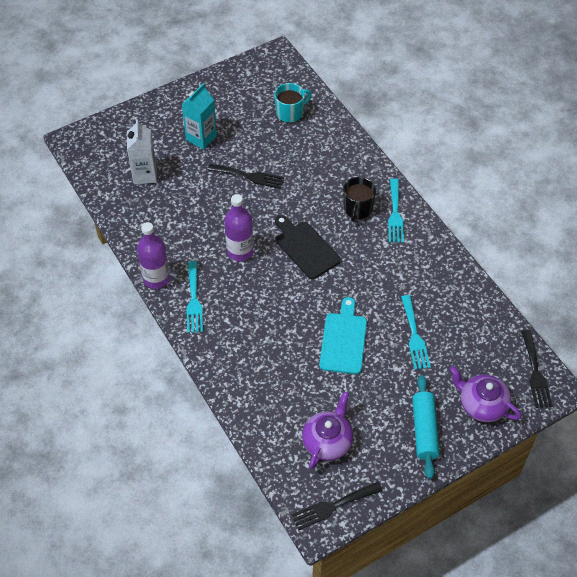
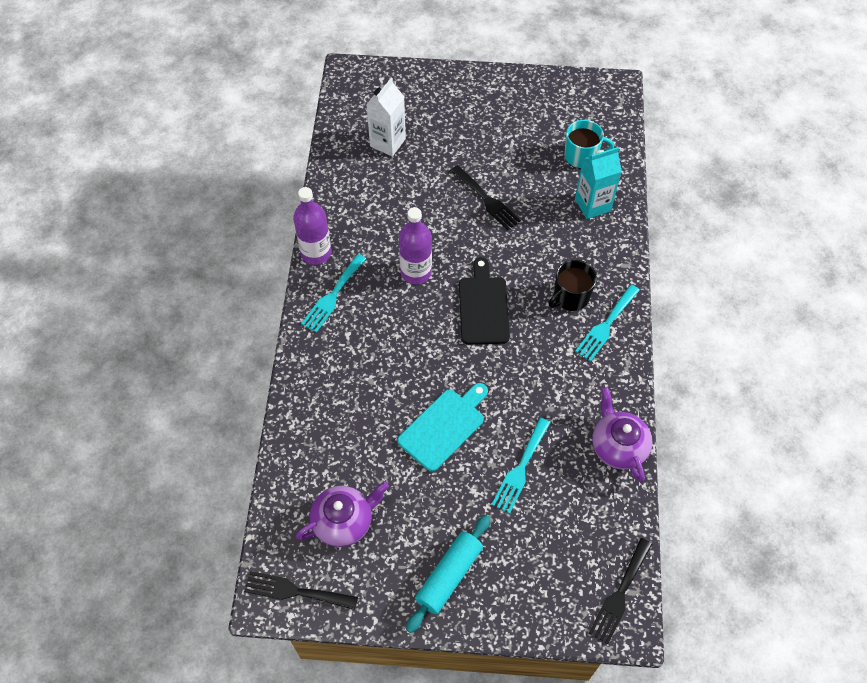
camera: 35 degrees right, 5 degrees up
(201, 138) = (471, 134): turquoise carton -> turquoise carton (592, 205)
(481, 404) = (531, 589): purple teapot -> purple teapot (618, 446)

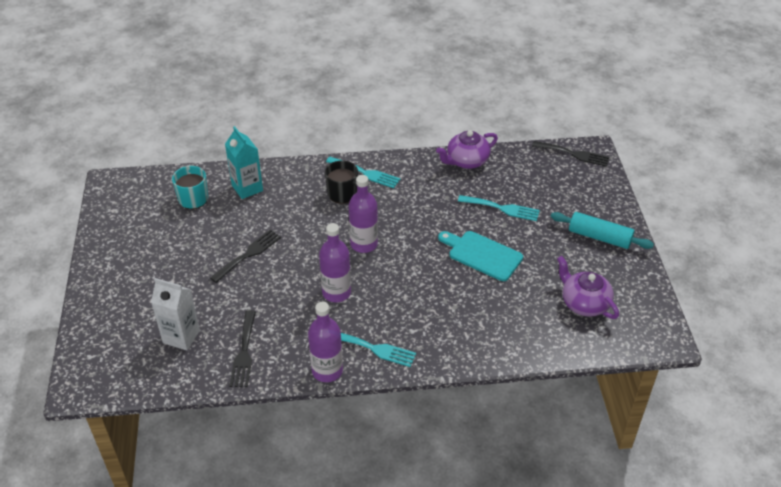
camera: 100 degrees left, 15 degrees down
(295, 591) = (652, 323): black fork -> black fork (244, 352)
(483, 307) = (364, 244): black cutting board -> purple bottle

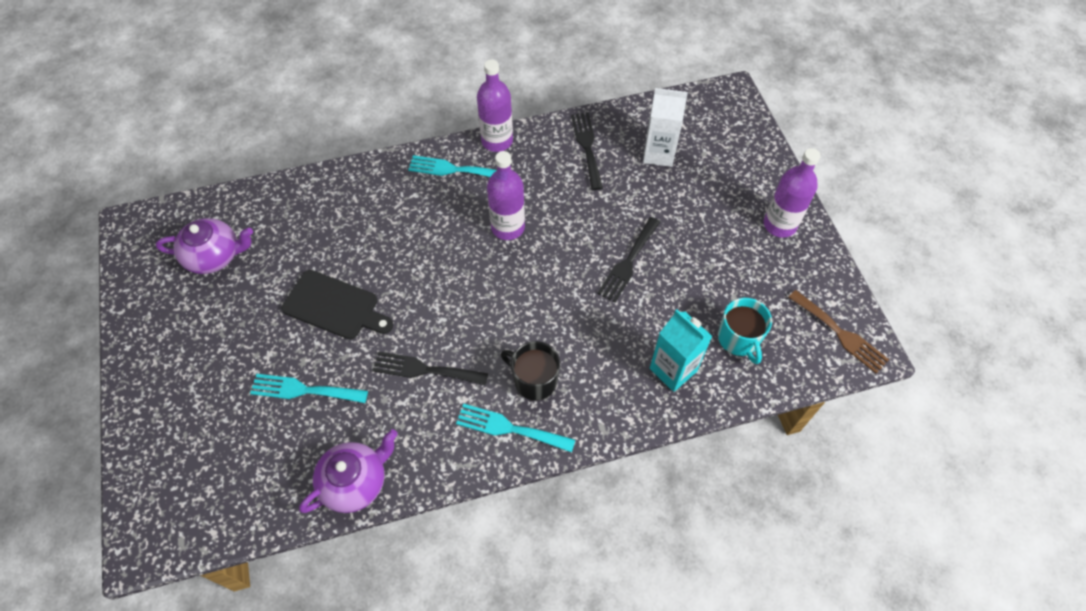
camera: 170 degrees right, 15 degrees up
(121, 192) = (840, 334): none -> brown fork
(364, 244) = (488, 299): purple bottle -> purple bottle (779, 225)
(482, 254) = (334, 306): turquoise cutting board -> black cutting board
(574, 154) = (176, 529): black fork -> black fork (424, 369)
(584, 303) = (215, 256): purple teapot -> purple teapot turned 45 degrees counterclockwise
(599, 237) = (173, 359): turquoise rolling pin -> none

